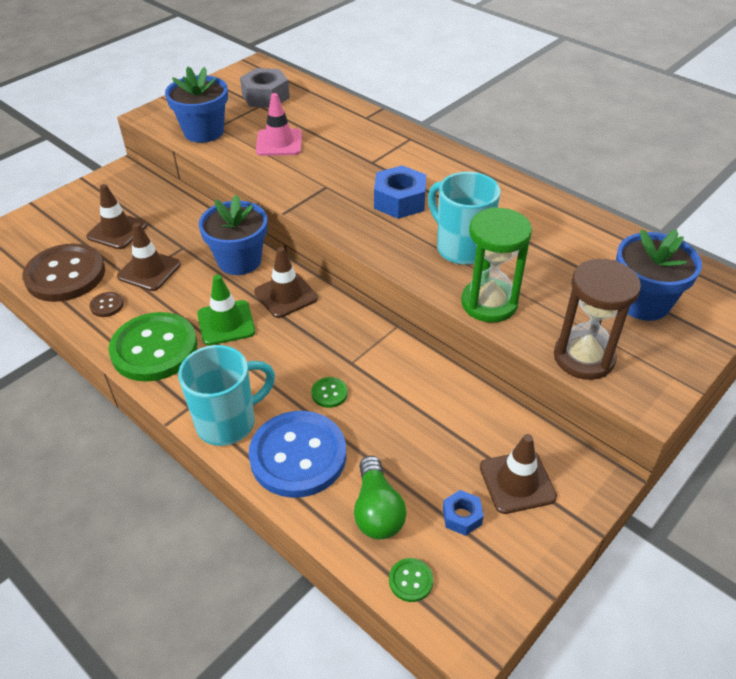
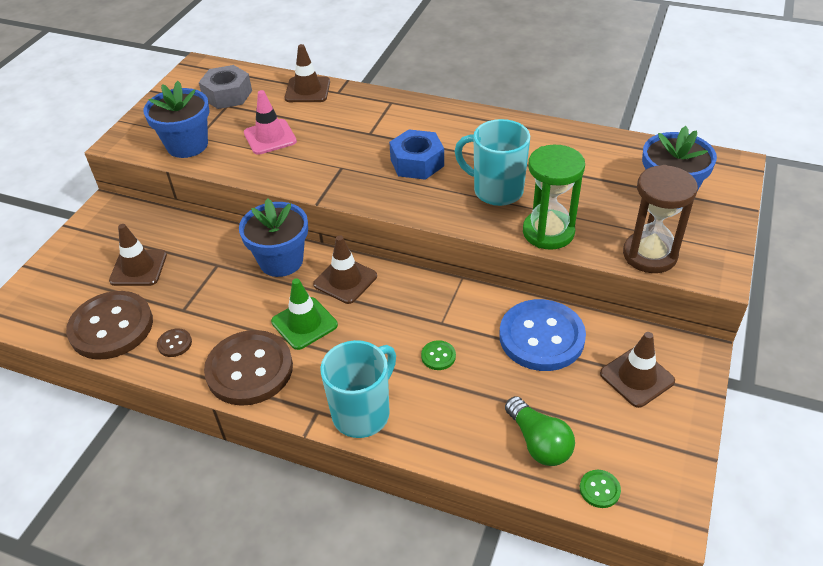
camera: 20 degrees left, 0 degrees up
(149, 270) = (197, 297): brown traffic cone -> brown traffic cone (307, 90)
(154, 349) = (249, 369): green button -> brown button
(298, 456) = (443, 420): blue button -> blue button (541, 337)
(462, 516) = (610, 422): blue nut -> none

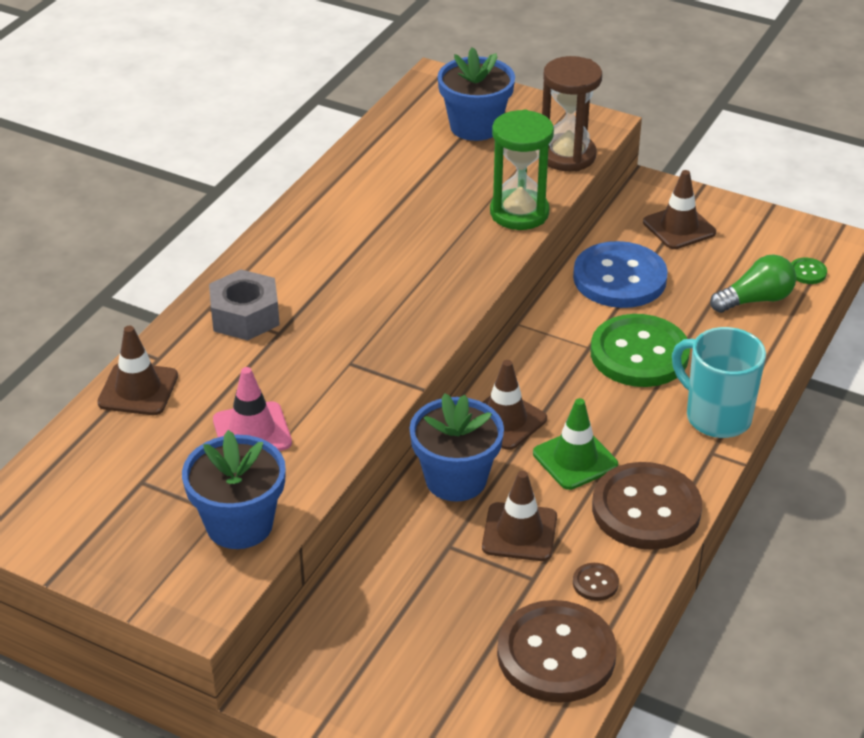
camera: 85 degrees left, 5 degrees down
(138, 268) = (438, 634): brown traffic cone -> brown traffic cone (519, 532)
(227, 95) = (110, 481): grey nut -> grey nut (245, 316)
(417, 163) = (361, 295): blue nut -> none
(438, 356) = (639, 354): green button -> green button, size x2.48
(496, 191) = (437, 239): turquoise mug -> none

